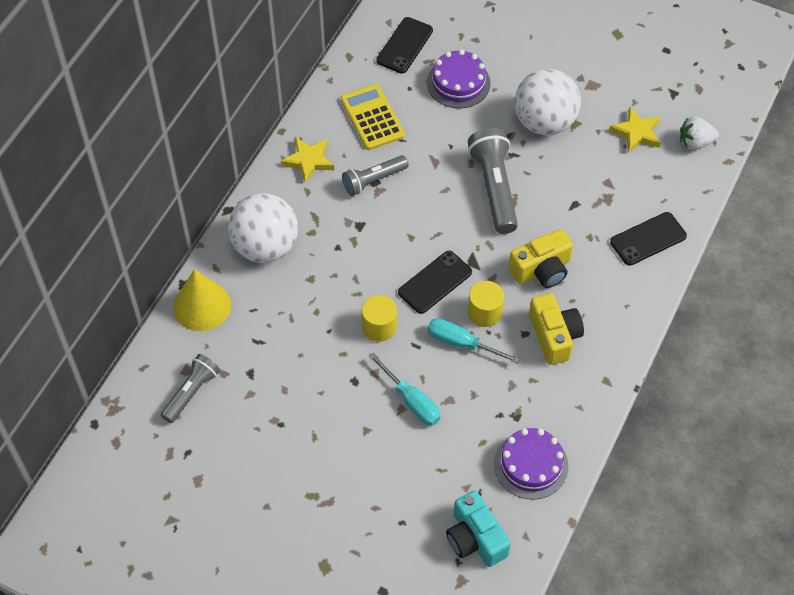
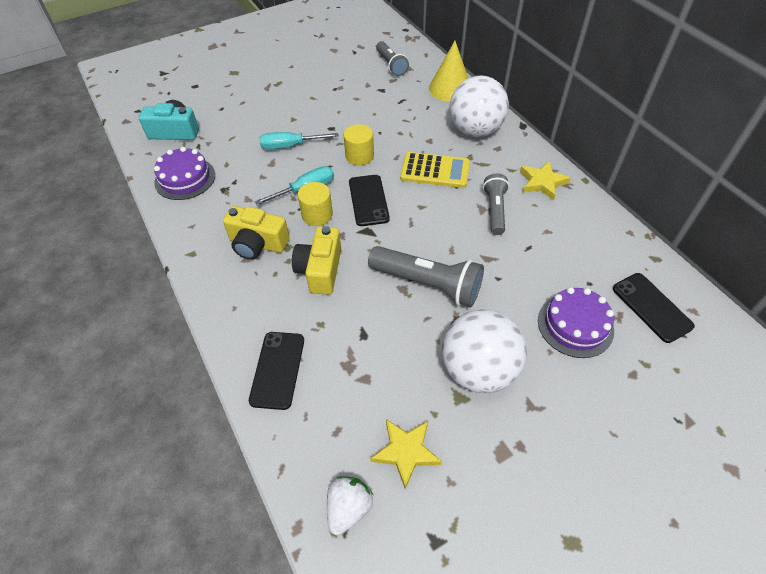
camera: 125 degrees right, 5 degrees down
(372, 118) = (566, 240): yellow calculator -> yellow calculator (435, 171)

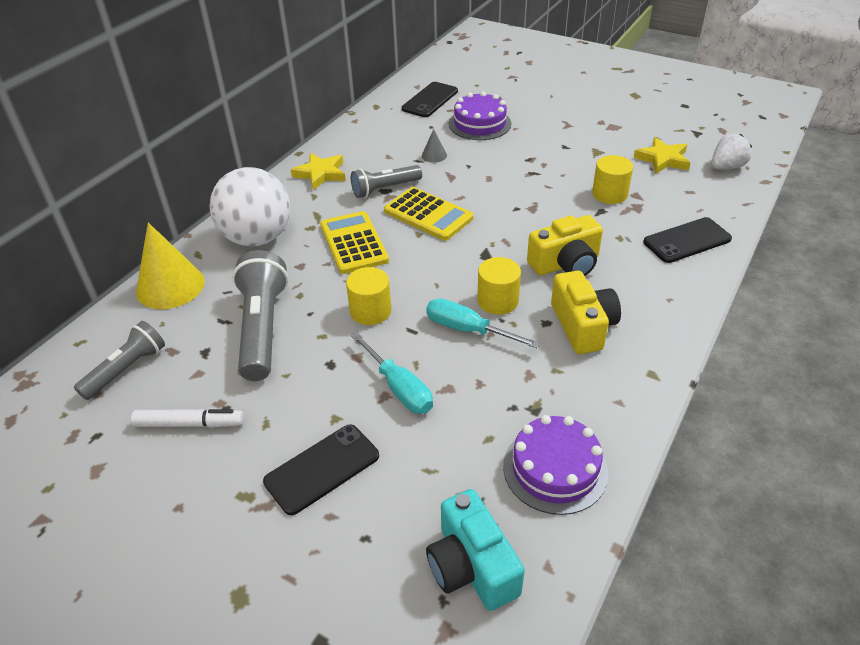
camera: 120 degrees left, 10 degrees down
(335, 76) = (189, 424): none -> white marker
(348, 508) = (726, 167): white strawberry -> white strawberry turned 150 degrees clockwise
(368, 200) = (441, 272): black phone -> black phone (322, 469)
(381, 357) = (609, 194): none -> yellow cylinder
(428, 284) = (513, 197): grey flashlight -> grey flashlight (262, 328)
(441, 221) = (428, 214): none -> yellow calculator
(478, 370) = (566, 150): white ball -> none
(530, 262) = (434, 155): none -> grey cone

